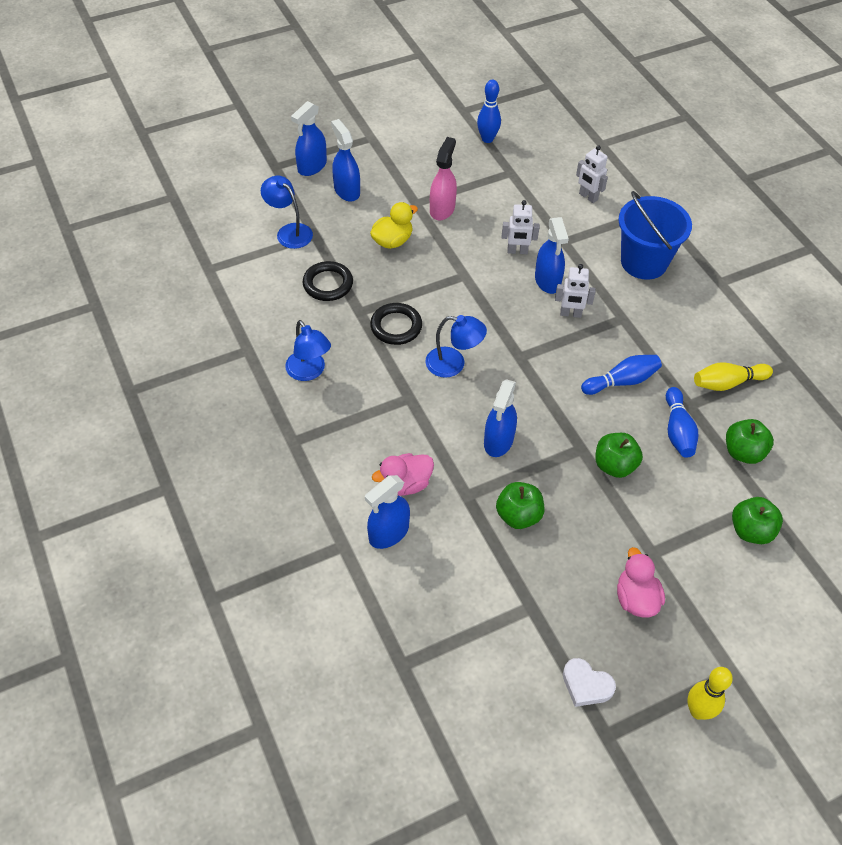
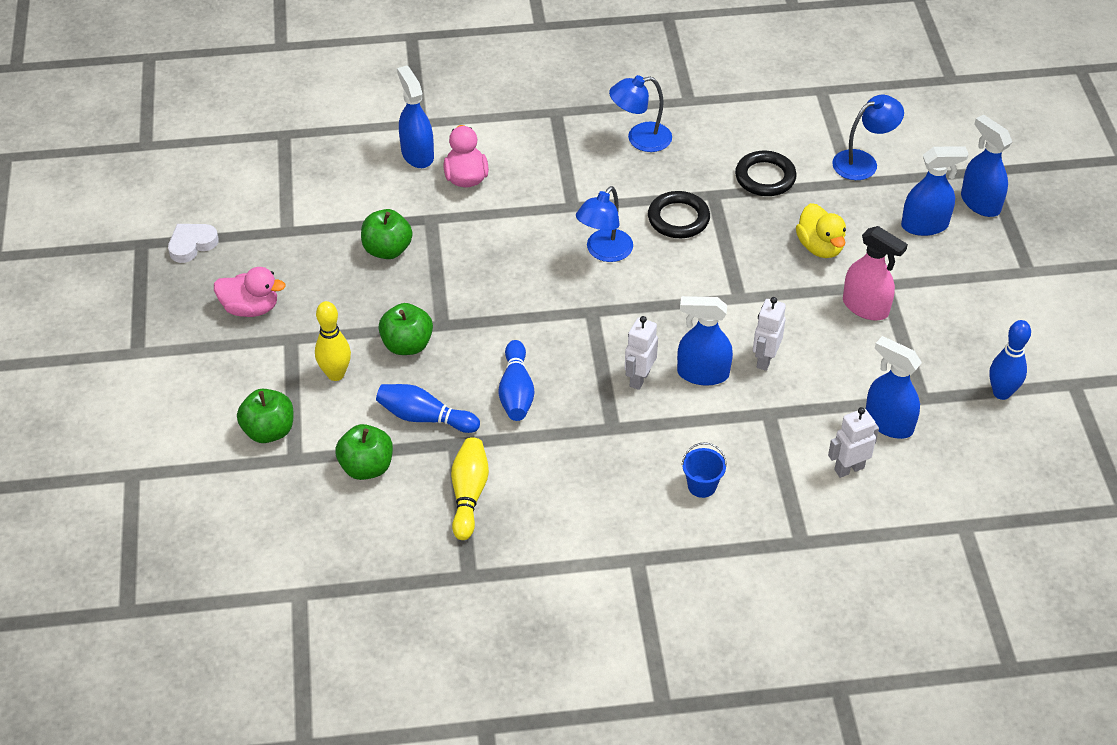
camera: 110 degrees right, 5 degrees down
(498, 441) = (484, 260): blue spray bottle -> blue spray bottle (888, 423)
(643, 262) = (702, 486): blue bucket -> blue bucket, size x0.43
(698, 711) = (120, 313): yellow bowling pin -> yellow bowling pin (335, 374)

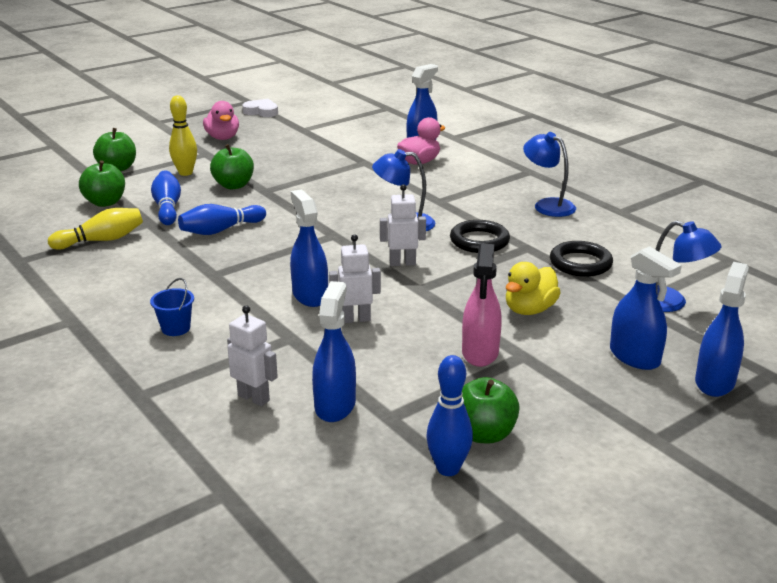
camera: 60 degrees right, 20 degrees down
(387, 250) = (318, 158): green apple -> green apple (484, 434)
(639, 378) = (278, 271): white robot -> white robot (402, 263)

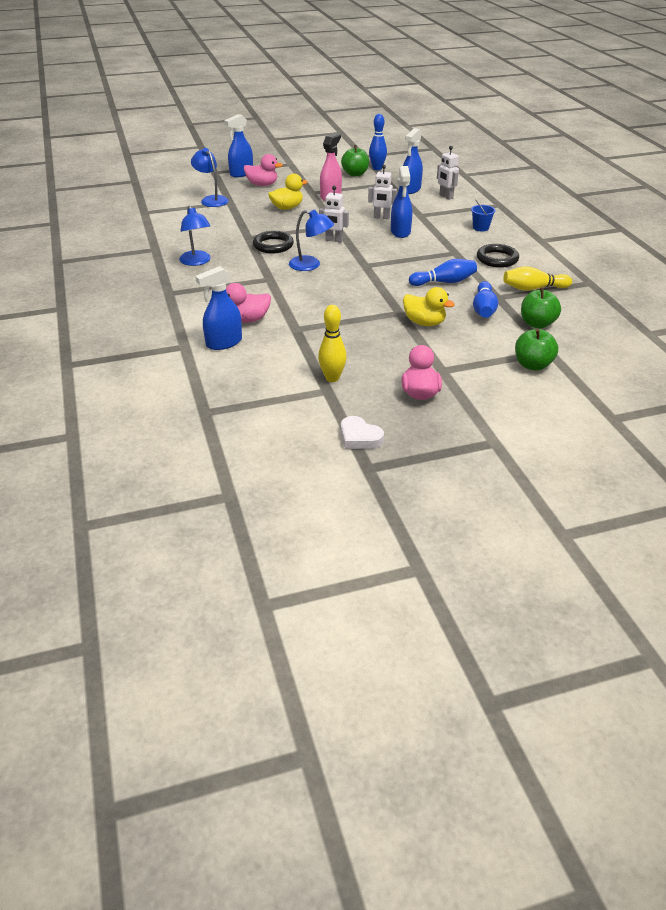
camera: 160 degrees left, 10 degrees up
(185, 173) = (466, 346): yellow bowling pin -> yellow bowling pin (332, 378)
(234, 185) = (424, 323): green apple -> yellow duck
(580, 263) = (229, 223): black ring -> black ring (497, 259)
(635, 357) = (262, 185): blue spray bottle -> pink duck

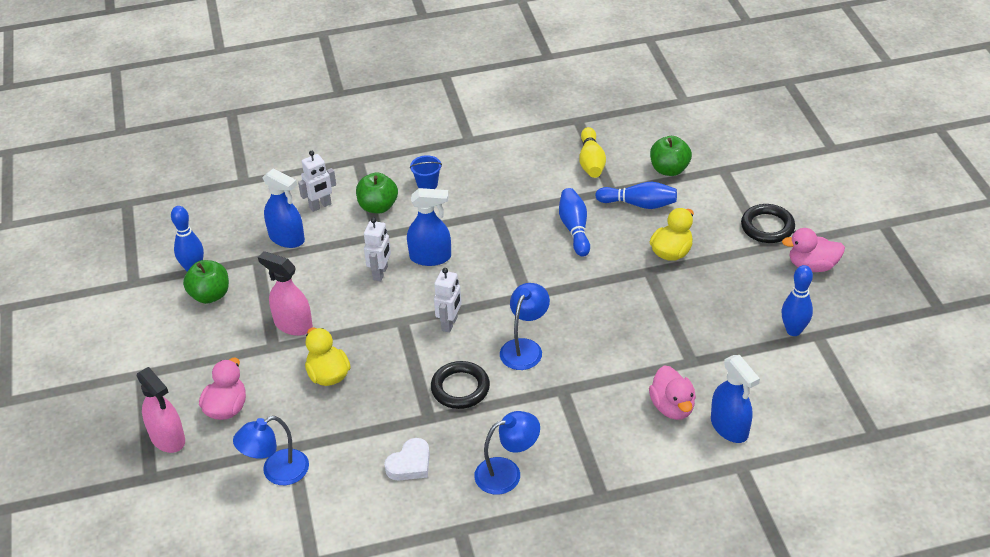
camera: 85 degrees left, 5 degrees up
(241, 173) = (168, 438): blue spray bottle -> pink spray bottle
(332, 378) = (793, 330): yellow bowling pin -> blue bowling pin
(359, 437) = (894, 312): white heart -> white heart (410, 464)
(497, 259) = (517, 180): black ring -> black ring (767, 227)
(533, 365) = (750, 183): green apple -> green apple (378, 207)

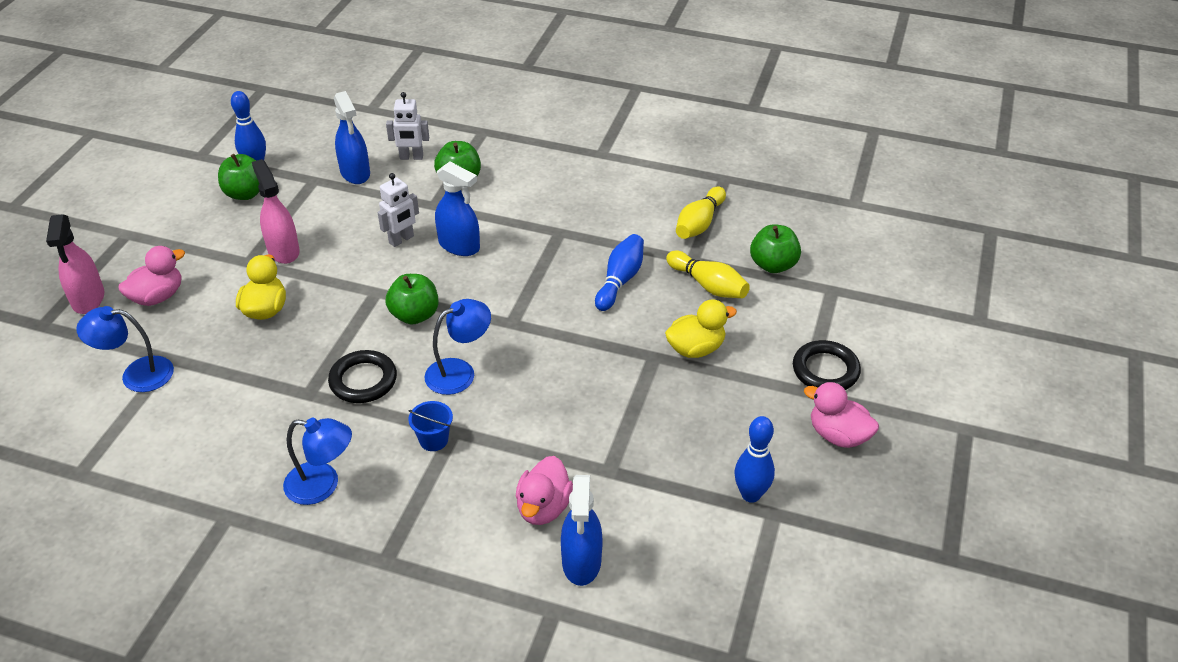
camera: 30 degrees right, 0 degrees up
(410, 464) = (249, 428): white heart -> none
(427, 184) = (523, 178): blue bucket -> blue bucket (433, 440)
(450, 324) = (415, 315): white robot -> green apple
(639, 204) = (708, 285): blue bowling pin -> yellow bowling pin

